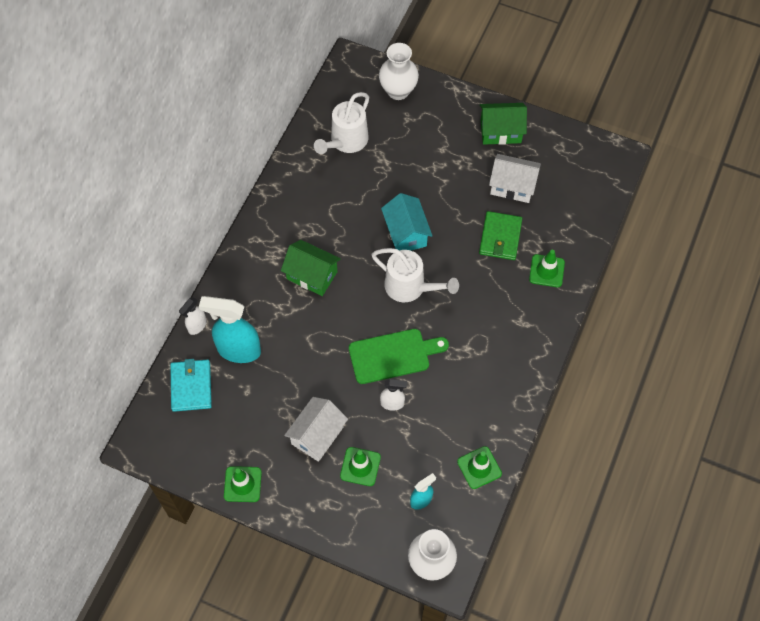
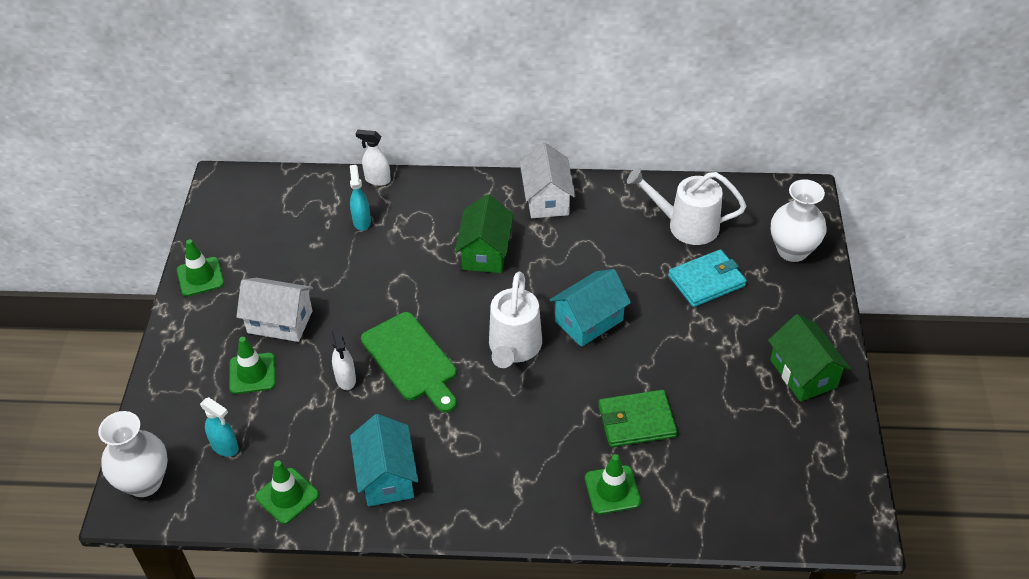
camera: 70 degrees right, 15 degrees down
(191, 386) = (303, 199): turquoise wallet -> turquoise wallet (706, 281)
(238, 350) = (362, 221): turquoise spray bottle -> turquoise spray bottle, size x0.52
(487, 400) = (386, 476): none -> turquoise house
(512, 186) = (724, 412): white house -> white house (547, 199)

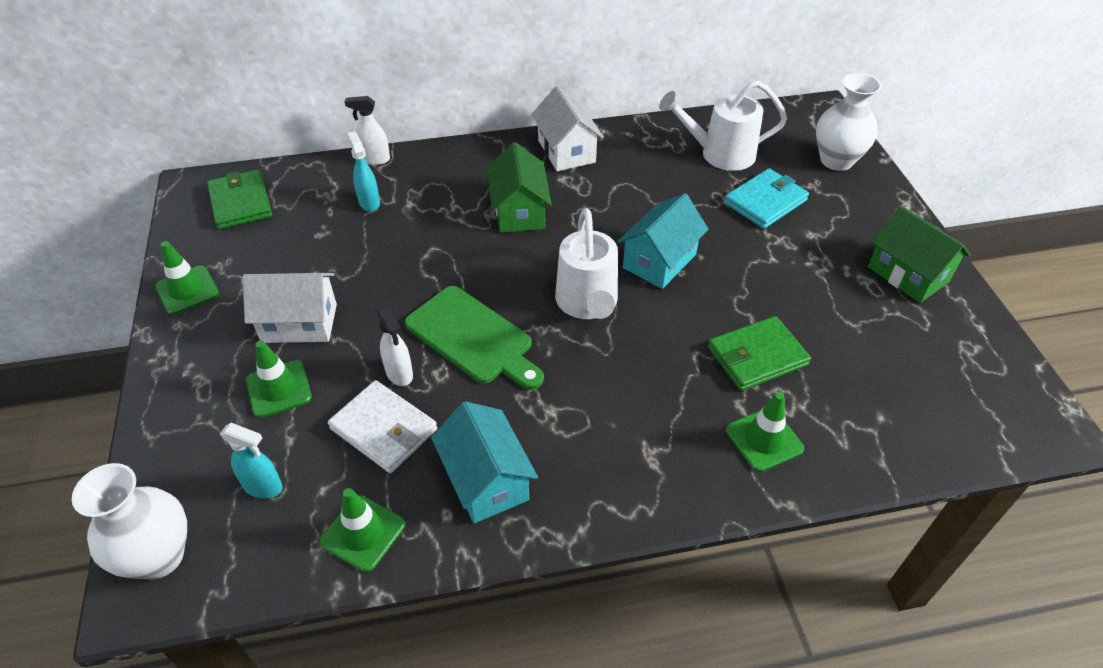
camera: 15 degrees left, 0 degrees up
(257, 203) = (240, 202): none -> green wallet
(322, 421) = (384, 429): none -> white wallet

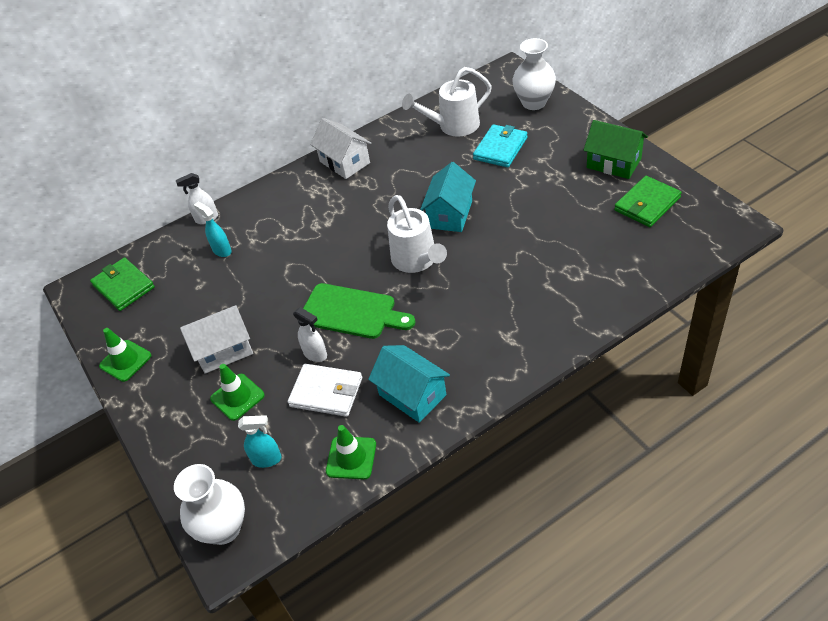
camera: 15 degrees left, 0 degrees up
(519, 211) = (335, 216): green house -> none
(757, 356) = (544, 251): green wallet -> green wallet (647, 204)
(764, 439) = (572, 300): green traffic cone -> none

